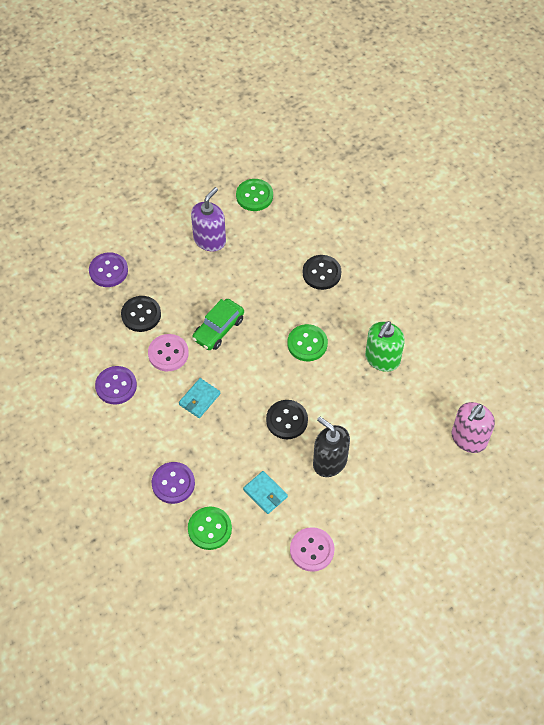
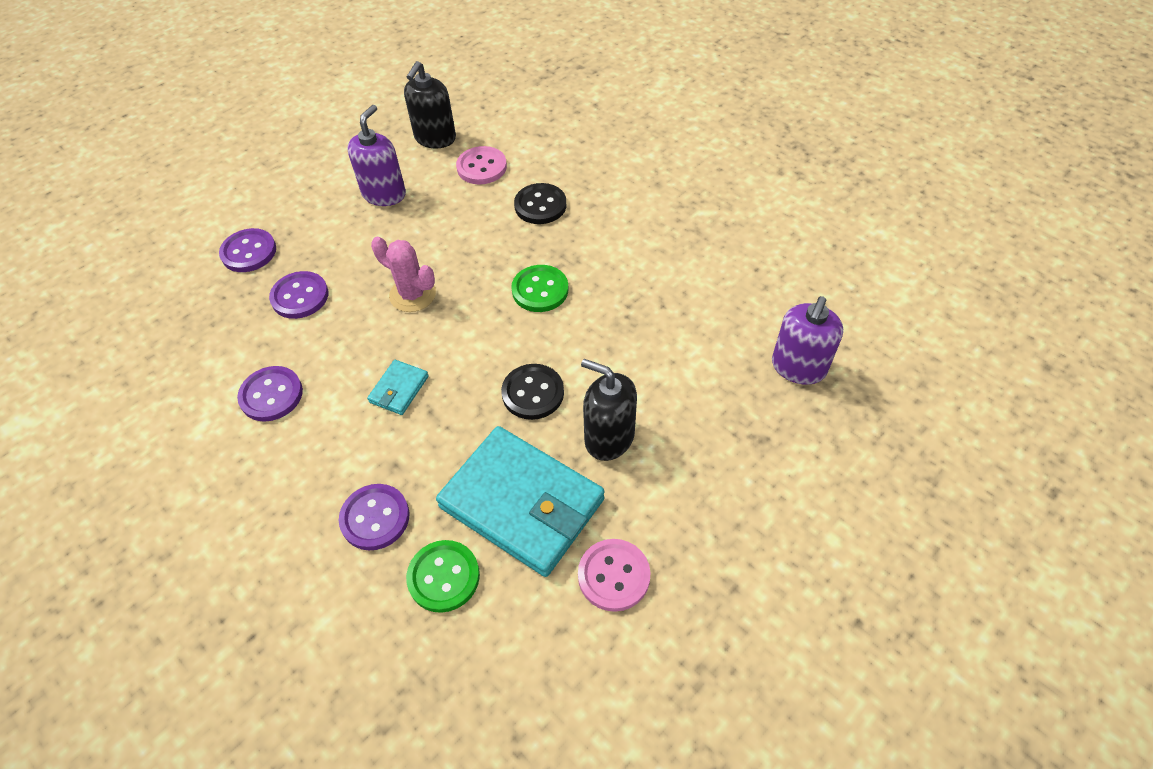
camera: 10 degrees left, 5 degrees down
(141, 315) = (300, 296): black button -> purple button
(168, 353) = (344, 338): pink button -> pink button (481, 167)
(218, 329) = (412, 294): green car -> pink cactus
(254, 196) = (435, 138): green button -> black soap dispenser
(265, 493) = (522, 503): turquoise wallet -> turquoise wallet, size x2.34
(382, 359) = (647, 290): green soap dispenser -> none
(468, 439) = (798, 367): pink soap dispenser -> purple soap dispenser

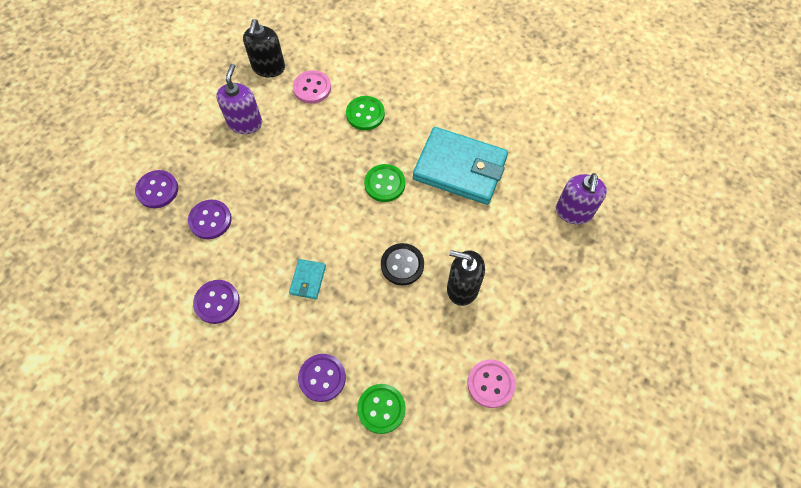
camera: 15 degrees left, 10 degrees up
(412, 294) = (294, 204): pink cactus -> none
(522, 503) = (418, 347): turquoise wallet -> turquoise wallet (460, 168)
(540, 205) = (365, 114): black button -> green button

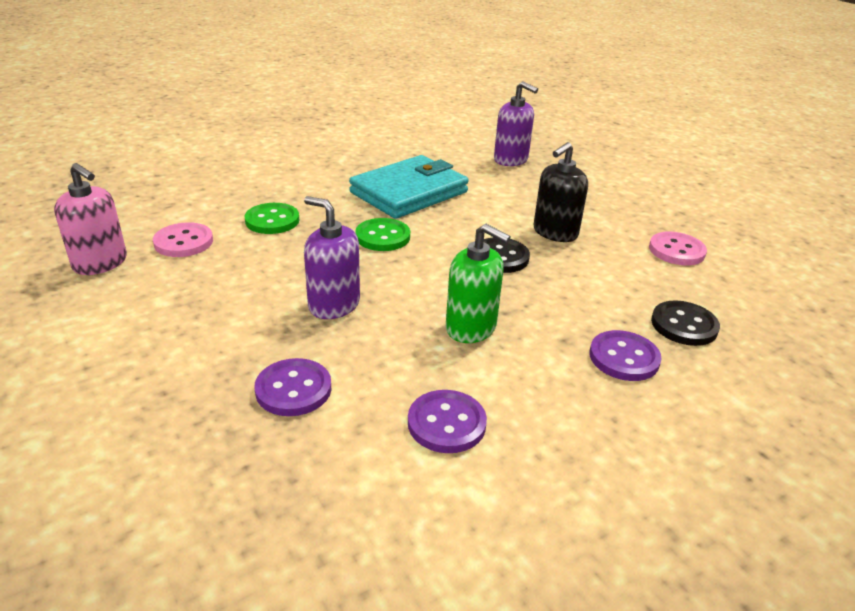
camera: 65 degrees left, 30 degrees down
(157, 190) = (170, 435): purple button -> none
(245, 123) = (163, 308): purple soap dispenser -> purple soap dispenser (334, 305)
(268, 68) = (100, 263): black soap dispenser -> pink soap dispenser
(308, 280) = (471, 328): turquoise wallet -> green soap dispenser
(381, 409) = (684, 325): green button -> black button

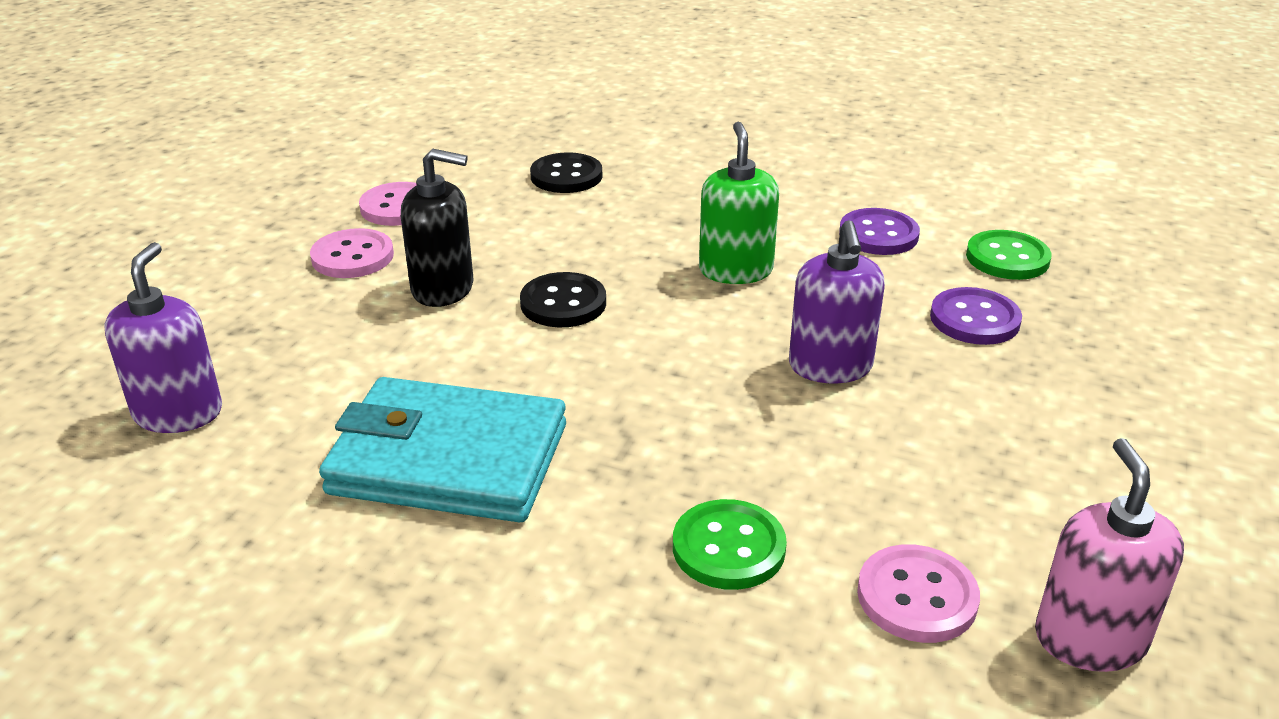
camera: 125 degrees left, 0 degrees up
(382, 237) = (630, 411): green button -> green button (1007, 258)
(618, 221) = (352, 257): none -> pink button
(624, 358) = (664, 190): purple button -> none

